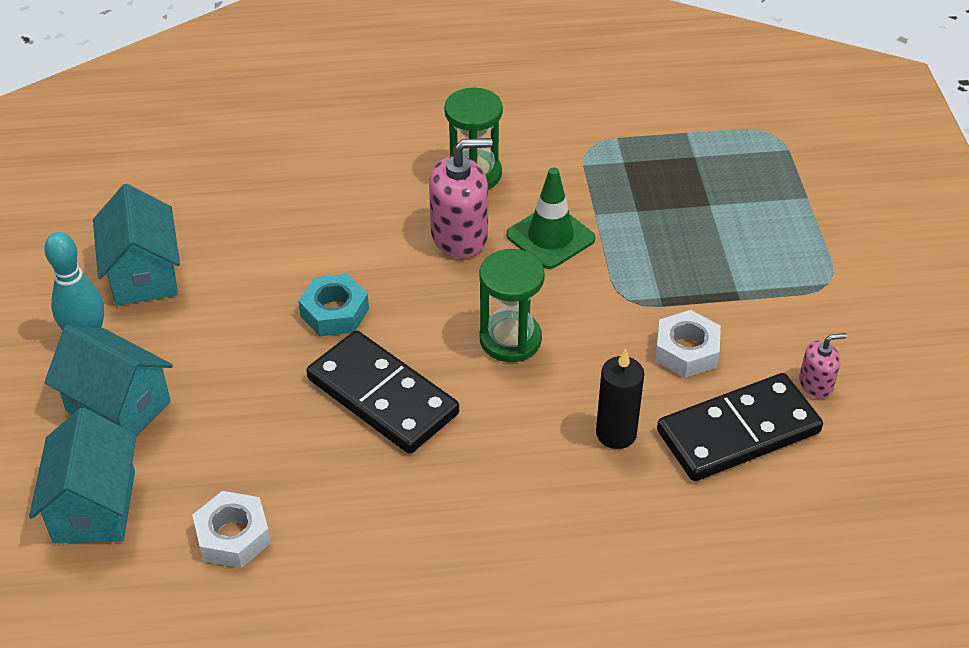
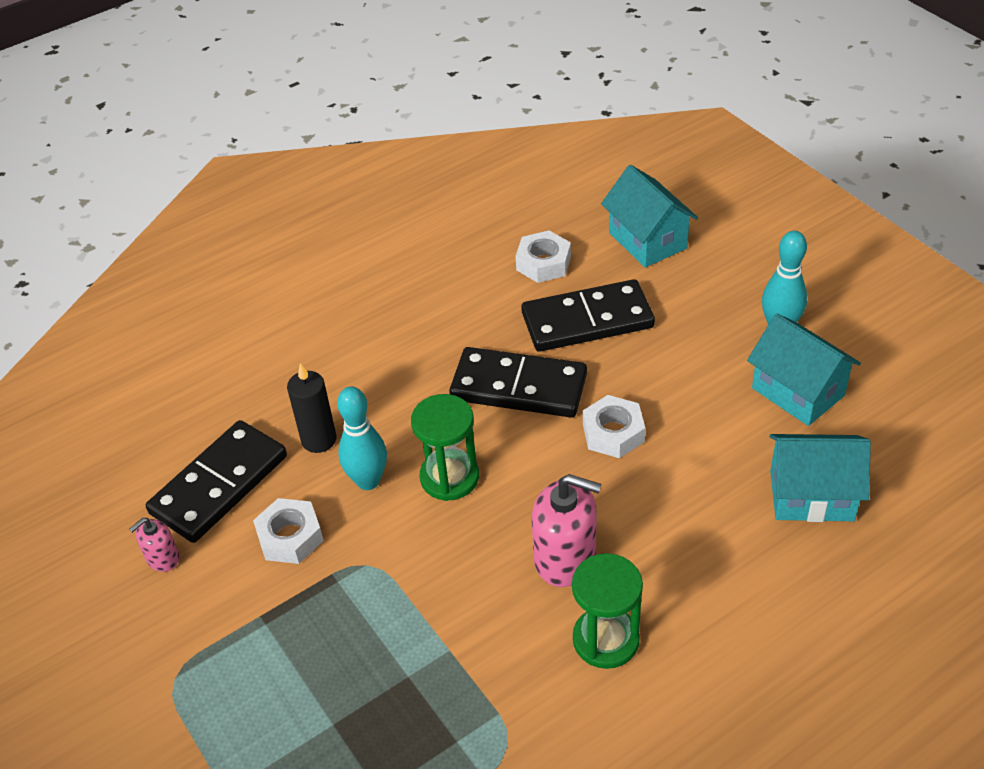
camera: 155 degrees right, 0 degrees up
(118, 406) = (701, 297): turquoise house -> turquoise house (811, 495)
(253, 437) = (587, 320): none -> black domino
(334, 312) = (613, 433): turquoise nut -> white nut
(459, 236) = (565, 557): pink soap dispenser -> pink soap dispenser turned 120 degrees counterclockwise
(550, 237) = (478, 599): green traffic cone -> none
(588, 370) = (368, 481): none -> turquoise bowling pin

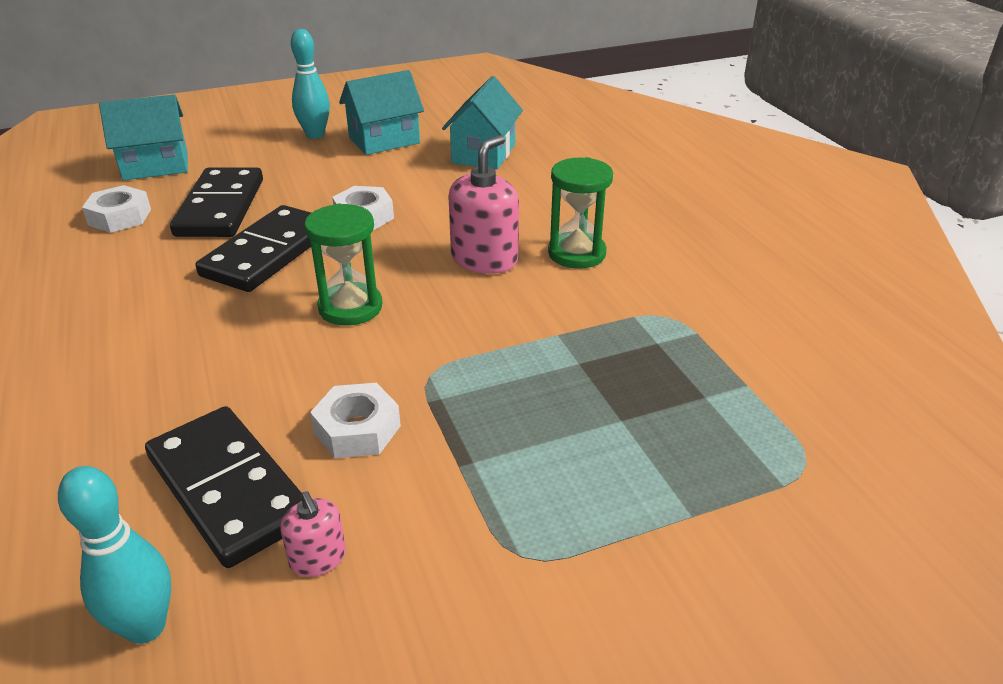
camera: 80 degrees left, 10 degrees down
(319, 440) = (225, 392): black candle -> none
(368, 481) = (316, 361): turquoise bowling pin -> turquoise bowling pin (146, 627)

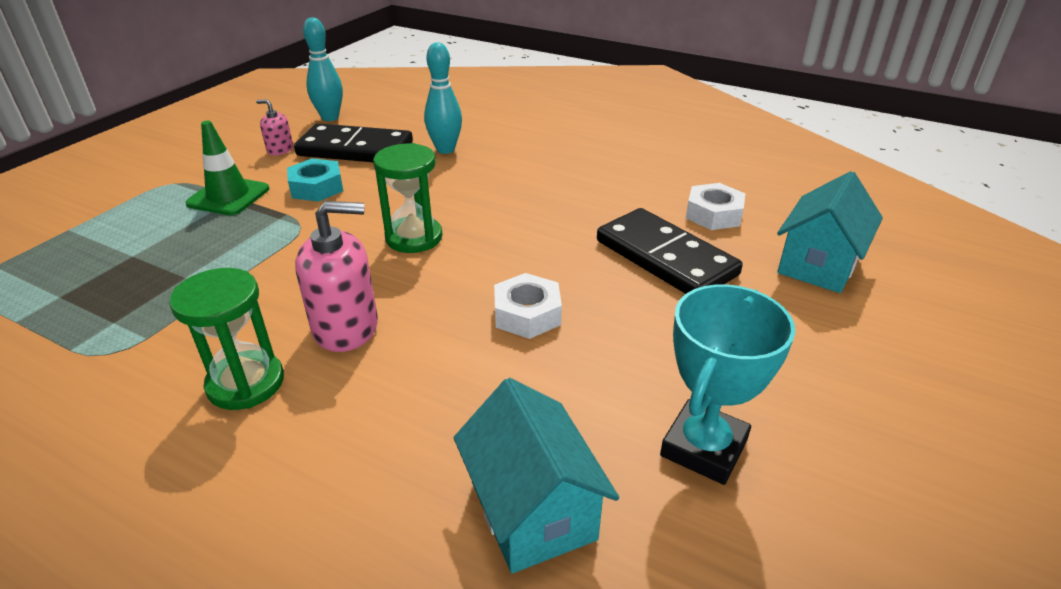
camera: 140 degrees right, 0 degrees up
(268, 253) = (545, 243): black domino -> none
(315, 135) = (798, 401): turquoise bowling pin -> turquoise bowling pin (445, 149)
(357, 429) = (317, 187): white nut -> turquoise nut
(384, 140) = (704, 448): turquoise house -> turquoise trophy
(467, 473) = (228, 196): none -> green traffic cone
(484, 259) = (346, 327): pink soap dispenser -> pink soap dispenser turned 90 degrees counterclockwise

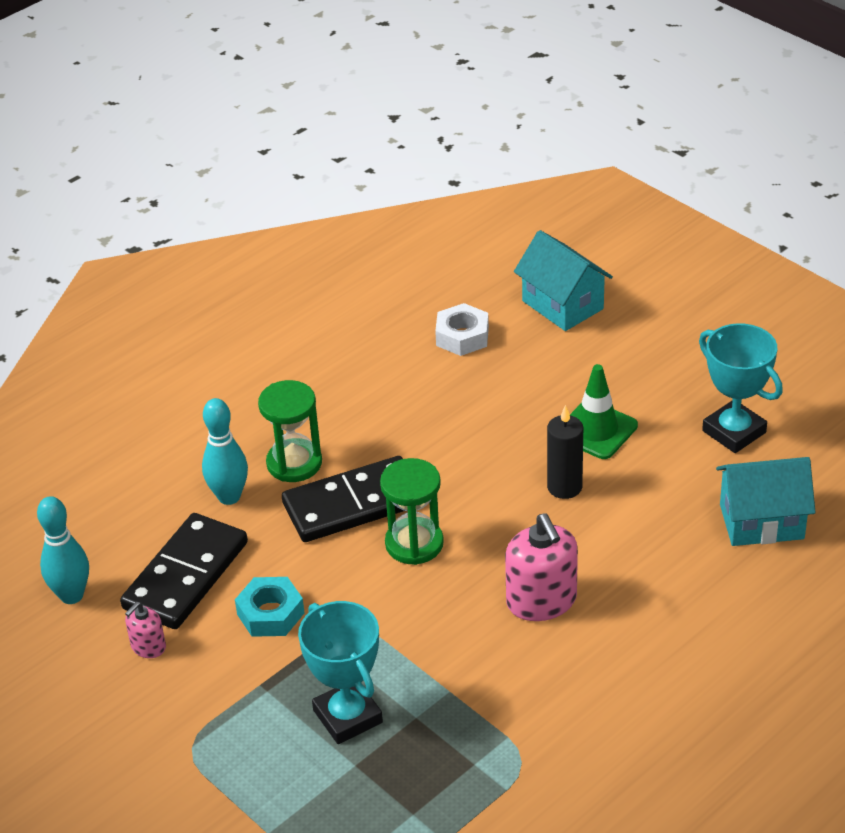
camera: 70 degrees left, 5 degrees up
(193, 242) = (348, 716): none -> turquoise trophy
(228, 196) = (254, 691): green traffic cone -> green traffic cone (596, 430)
(246, 383) = (594, 665): green hourglass -> green hourglass (294, 463)
(346, 327) = (541, 601): pink soap dispenser -> pink soap dispenser turned 150 degrees clockwise
(527, 314) = (564, 487): white nut -> black candle
(665, 258) = (518, 386): black domino -> black domino (353, 504)

